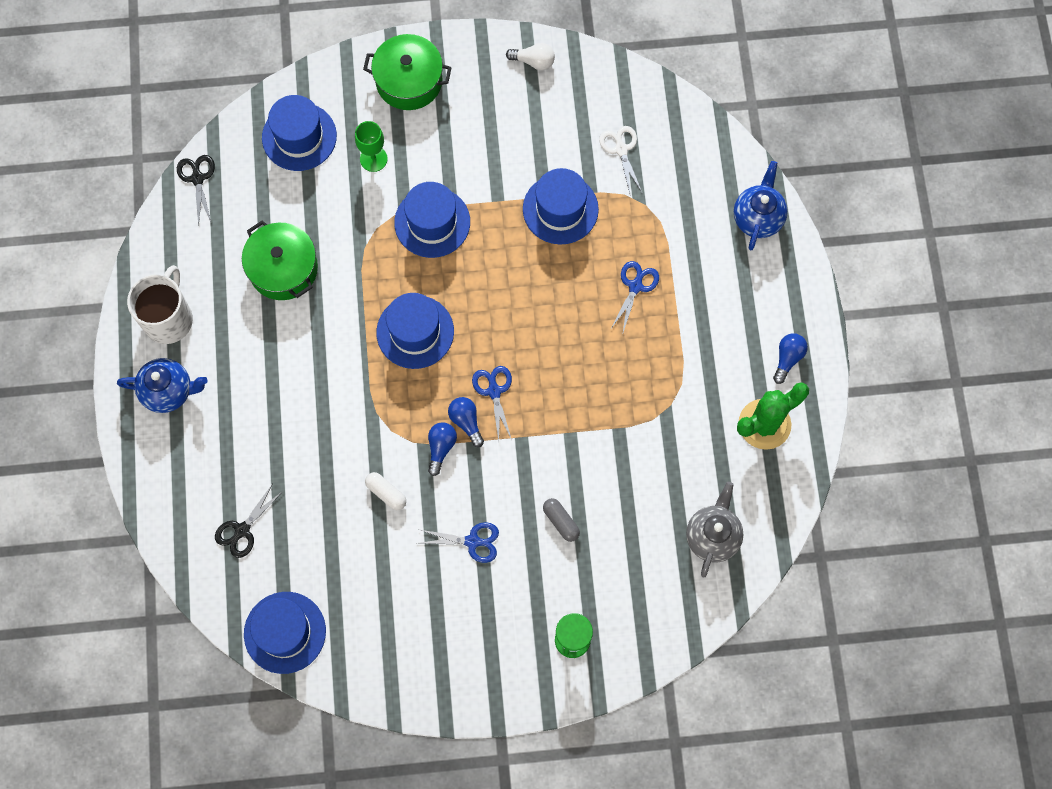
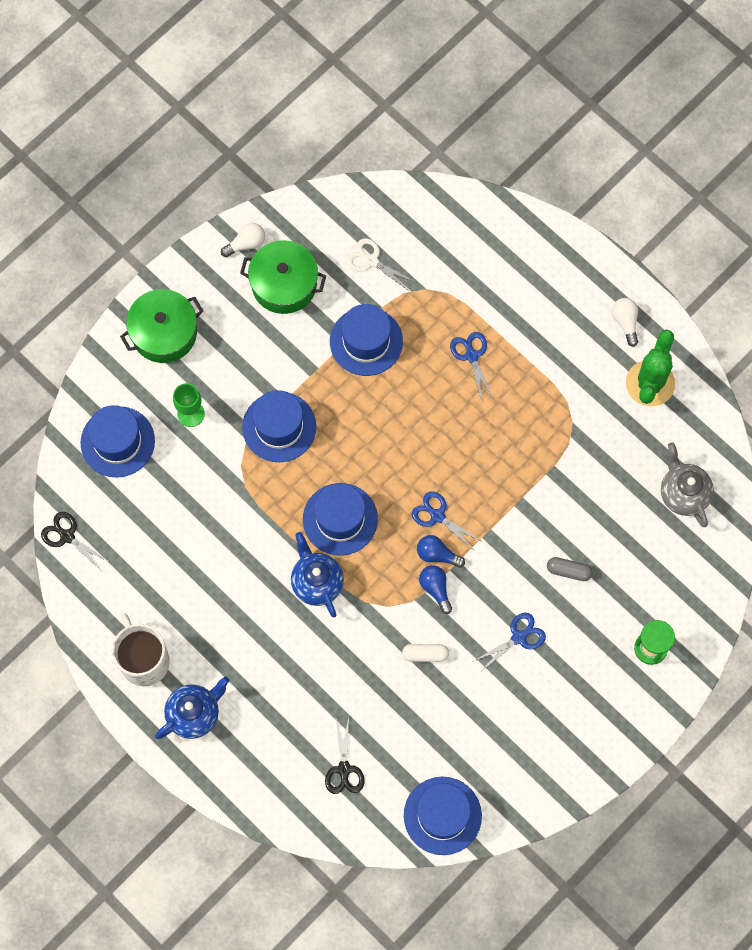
camera: 40 degrees left, 0 degrees up
(283, 269) = (197, 552): green pot -> green pot (284, 284)
(758, 218) = (515, 235): blue teapot -> blue teapot (317, 582)
(787, 358) = (625, 322): blue light bulb -> white light bulb

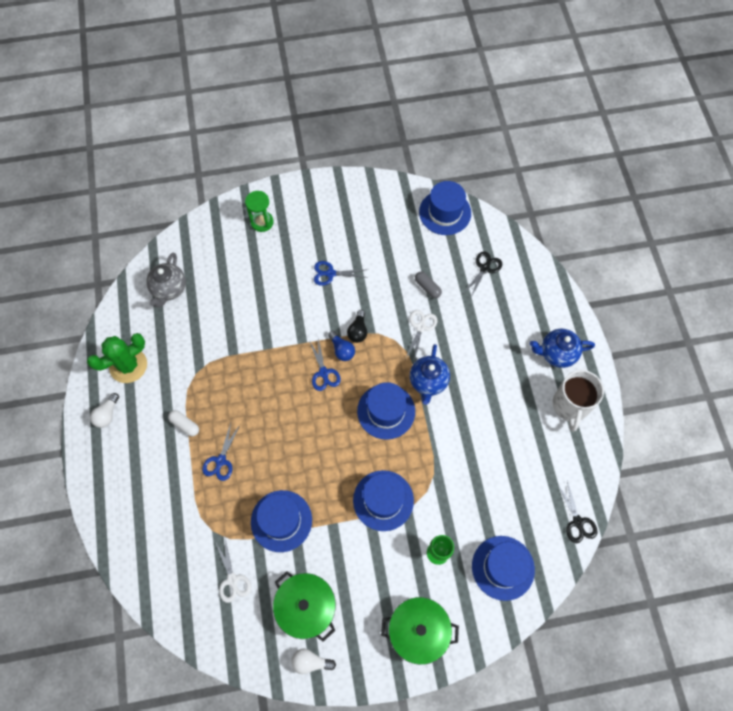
camera: 145 degrees left, 5 degrees down
(368, 642) = (421, 327): none -> white scissors
(425, 654) = (392, 299): white capsule -> white capsule (185, 425)
(435, 589) = (358, 331): blue light bulb -> black light bulb
(568, 571) = (272, 290): grey capsule -> grey capsule (427, 287)

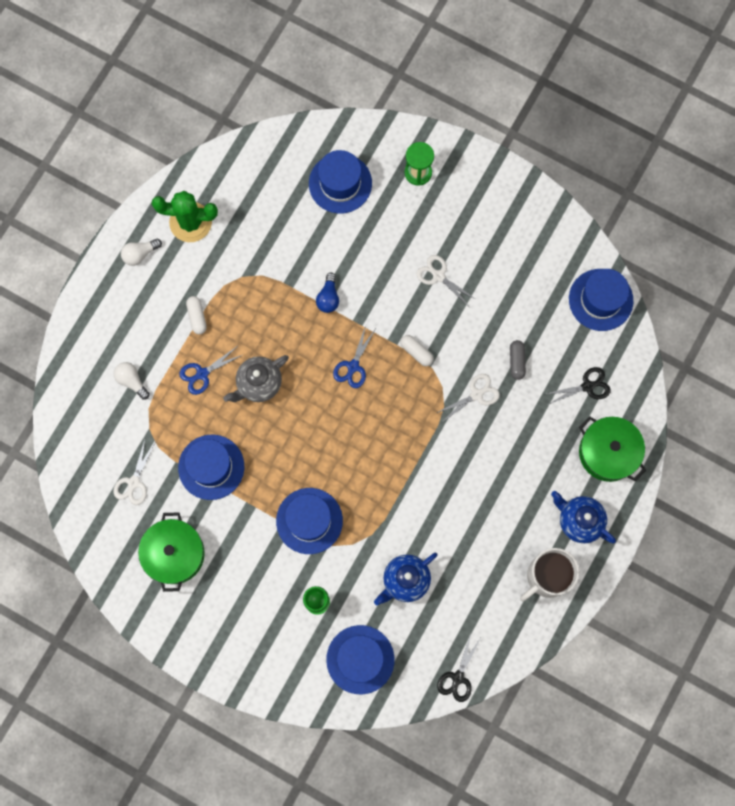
camera: 40 degrees right, 10 degrees up
(169, 289) = (281, 175): grey teapot -> grey teapot (258, 384)
(310, 662) = (143, 599): white light bulb -> white light bulb (131, 381)
(330, 273) = (438, 276): blue scissors -> white scissors
(342, 350) = (387, 358): blue light bulb -> blue light bulb (328, 298)
(358, 331) = (416, 352): black light bulb -> white capsule
(386, 411) = (378, 446): blue hat -> blue hat (340, 183)
(418, 631) = (247, 648): green pot -> green pot (608, 452)
(428, 382) = (438, 450): blue teapot -> blue teapot (405, 580)

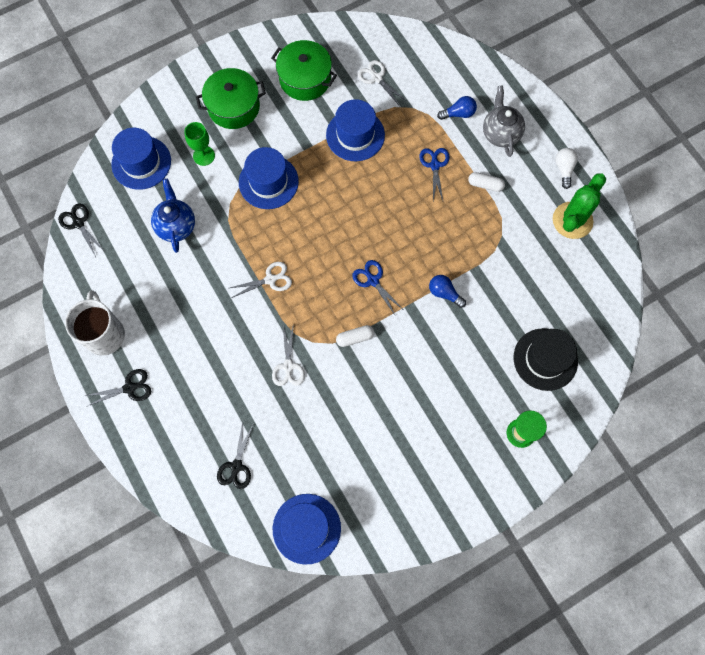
camera: 120 degrees right, 5 degrees down
(131, 381) = (458, 114): white light bulb -> blue light bulb
(258, 384) = (401, 202): grey teapot -> grey teapot (500, 134)
(340, 183) = (545, 359): blue hat -> black hat
(438, 276) = (412, 395): white scissors -> white scissors (271, 279)
(517, 361) = (296, 417): grey capsule -> none
(579, 521) = (130, 388): blue teapot -> black scissors
(608, 452) = (169, 448): green pot -> green pot (233, 107)

